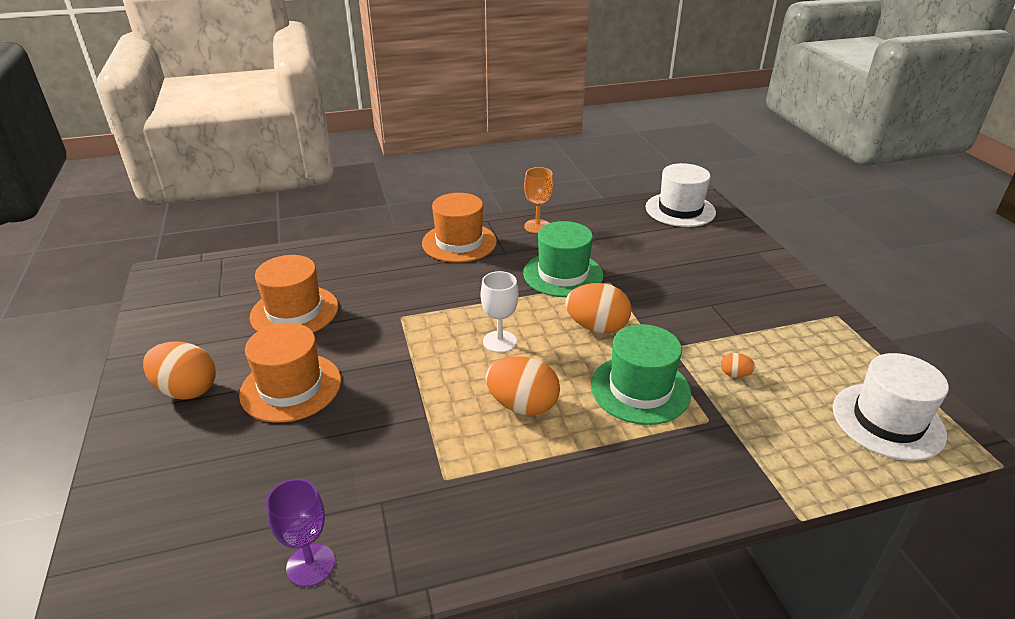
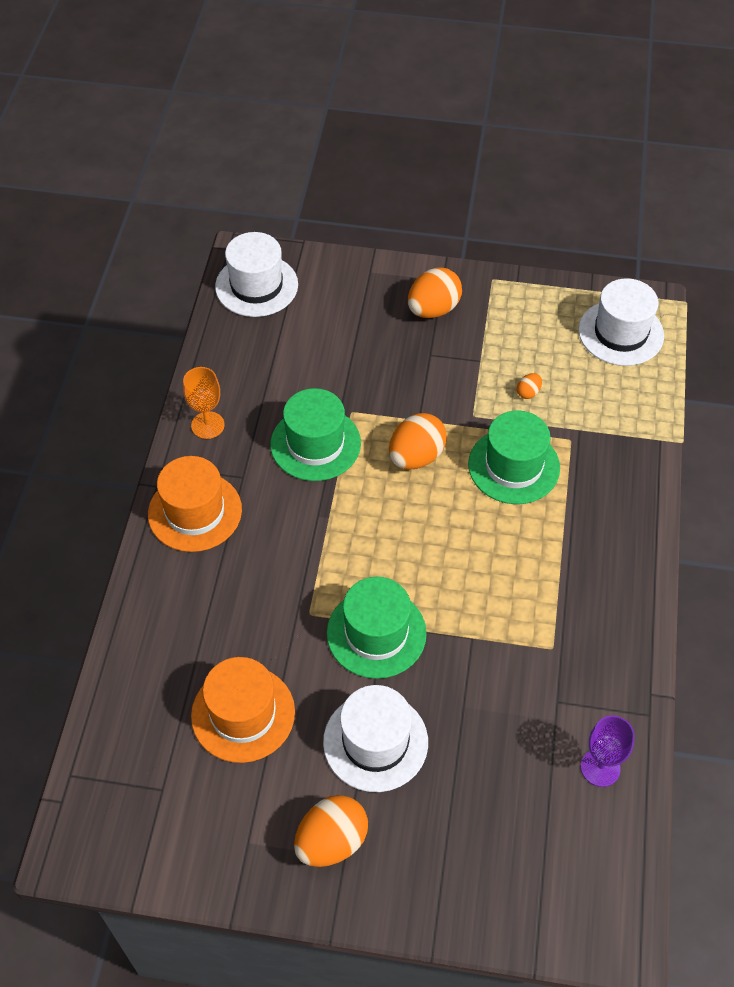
camera: 65 degrees left, 20 degrees up
(291, 387) = (375, 742): orange hat -> white hat
(400, 356) = (376, 633): none -> green hat
(499, 341) = (396, 542): white goblet -> none
(522, 405) = (493, 559): orange egg -> orange egg (433, 309)

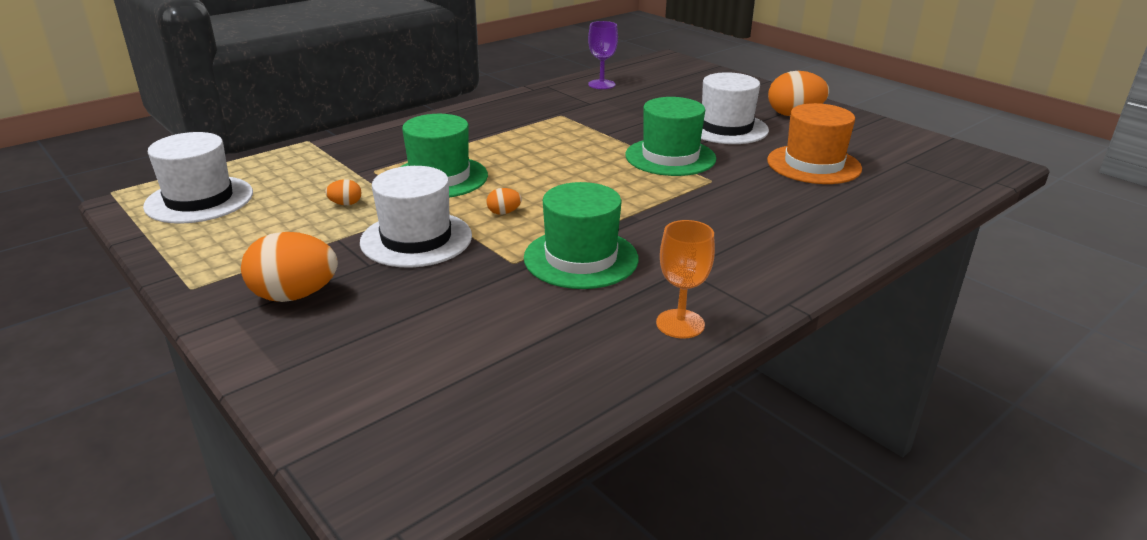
camera: 140 degrees left, 25 degrees down
(195, 512) = (760, 268): orange hat -> none
(256, 286) = (435, 442): white hat -> white hat (416, 239)
(416, 456) = (504, 212): orange egg -> orange egg, size x0.46

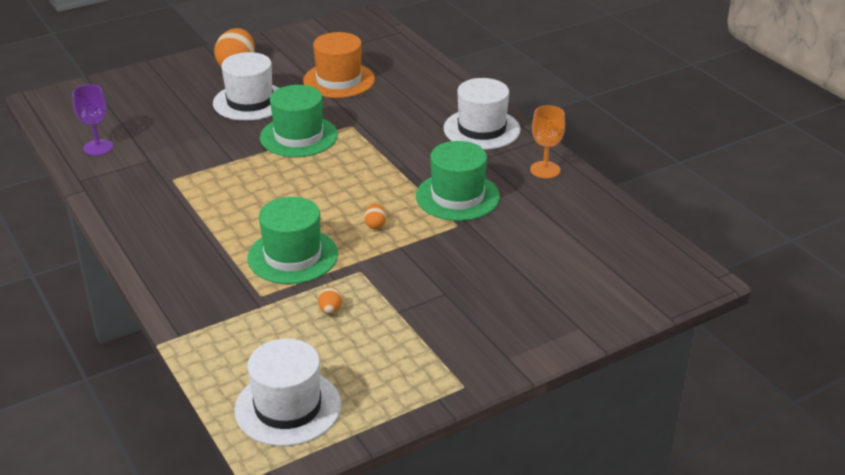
camera: 80 degrees left, 5 degrees up
(295, 295) = (485, 328): orange egg -> none
(416, 239) = (409, 270): white hat -> white hat (481, 129)

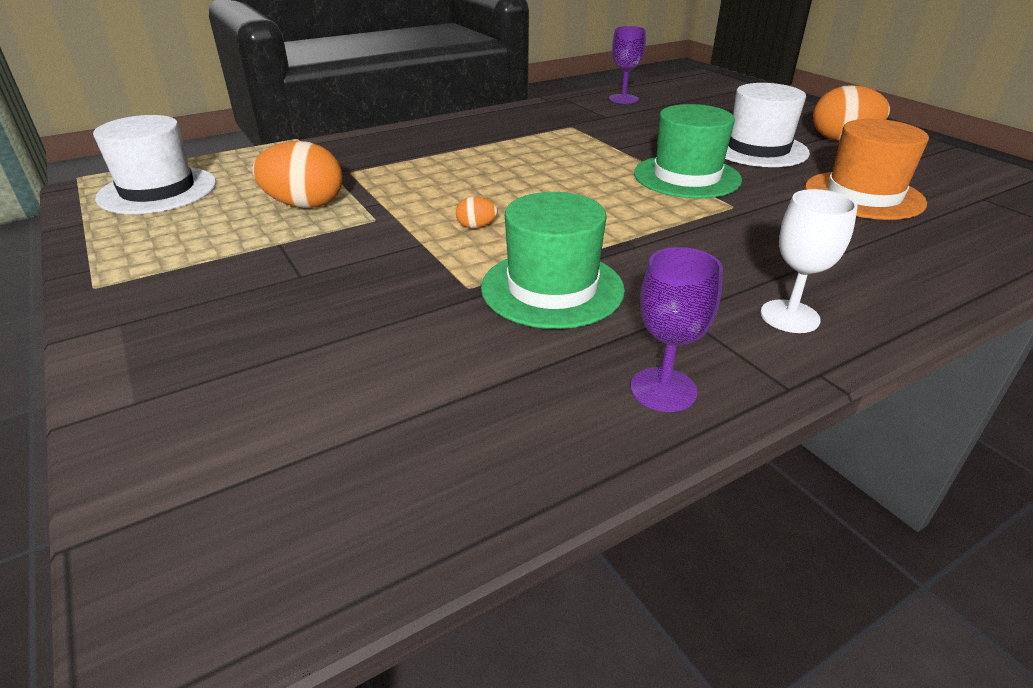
camera: 90 degrees right, 0 degrees up
(293, 256) = (418, 183): green hat -> none
(330, 310) = (305, 205): orange egg -> orange egg, size x2.17
(481, 129) = (789, 316): white hat -> white goblet
(545, 170) = (663, 389): orange goblet -> purple goblet

